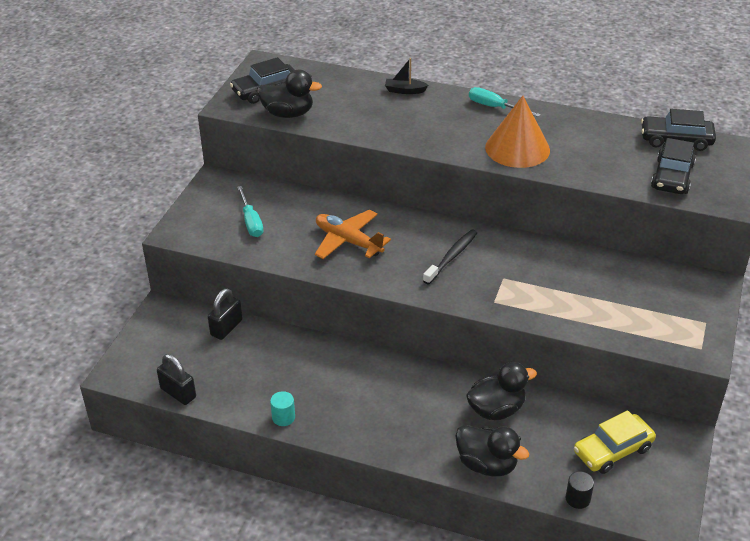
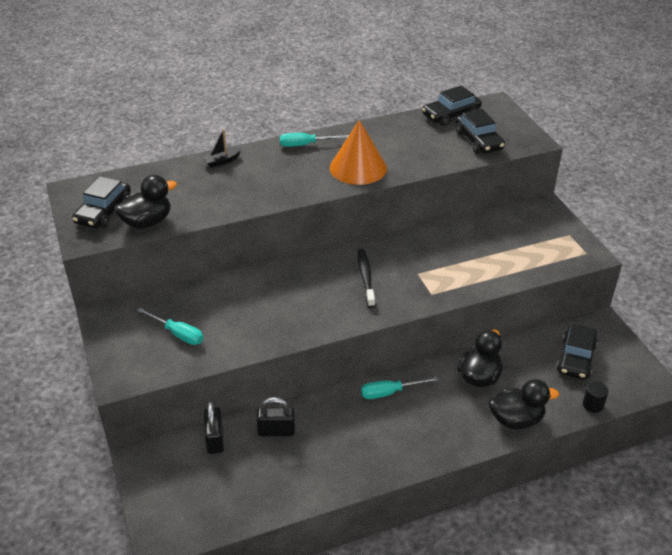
camera: 40 degrees left, 0 degrees up
(178, 393) = (235, 519): black padlock -> black padlock (276, 431)
(283, 417) = (342, 482): turquoise cylinder -> none
(348, 241) = (276, 307): orange plane -> none
(401, 375) = (389, 392): none -> turquoise screwdriver
(612, 450) = (575, 358): yellow car -> black car

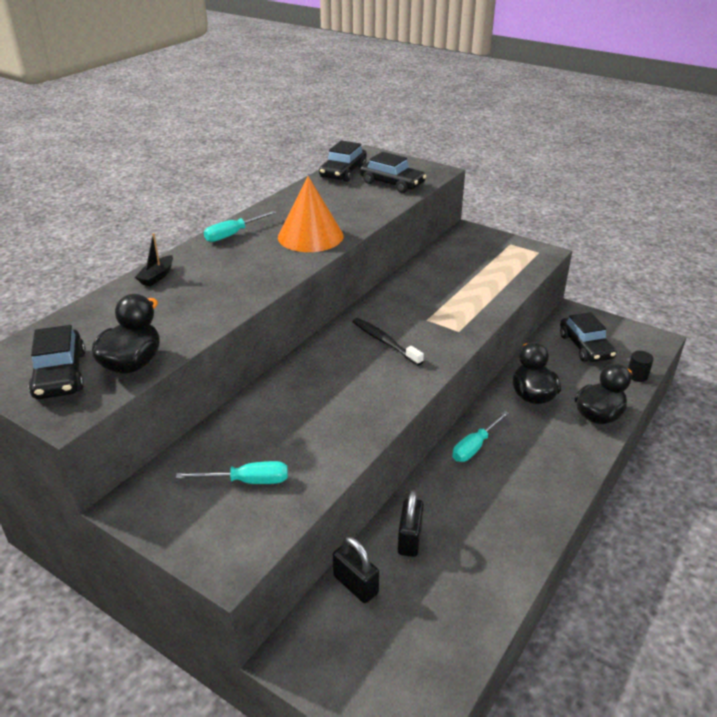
camera: 35 degrees left, 5 degrees down
(276, 431) = (409, 539): black padlock -> black padlock turned 45 degrees counterclockwise

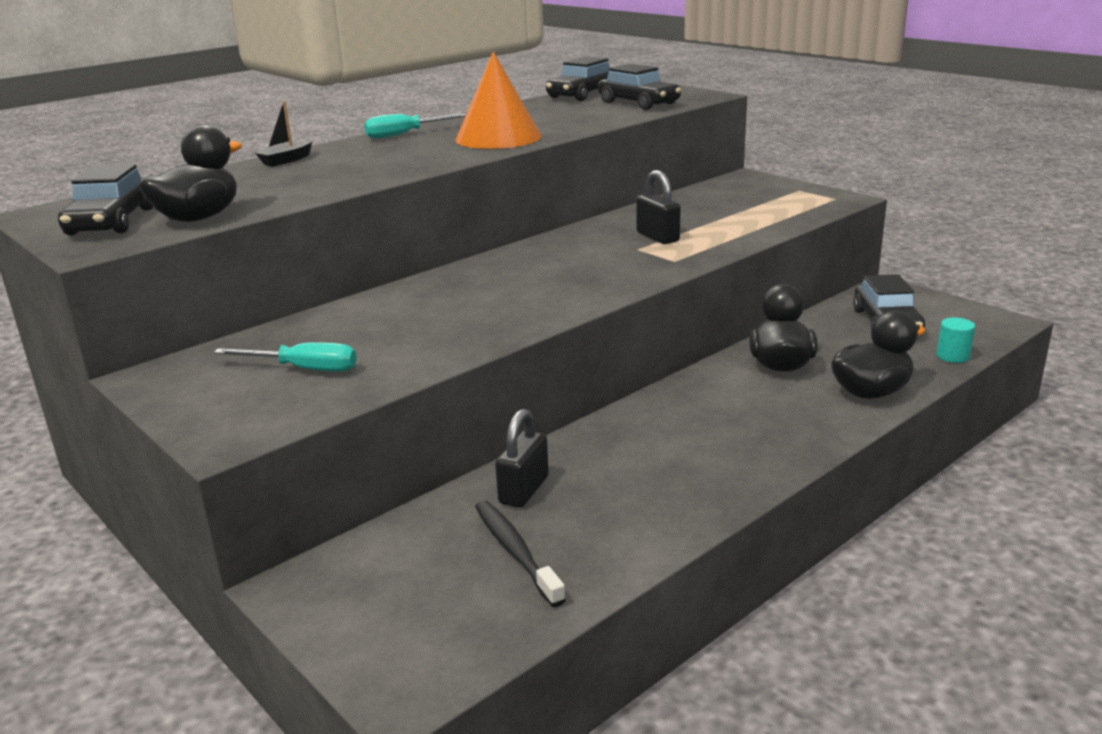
camera: 15 degrees right, 10 degrees down
(355, 585) = (423, 527): black padlock -> black padlock (657, 237)
(384, 342) = (567, 264): black toothbrush -> black toothbrush (515, 552)
(475, 446) = (668, 408): turquoise screwdriver -> none
(637, 375) = (953, 356): black cylinder -> turquoise cylinder

